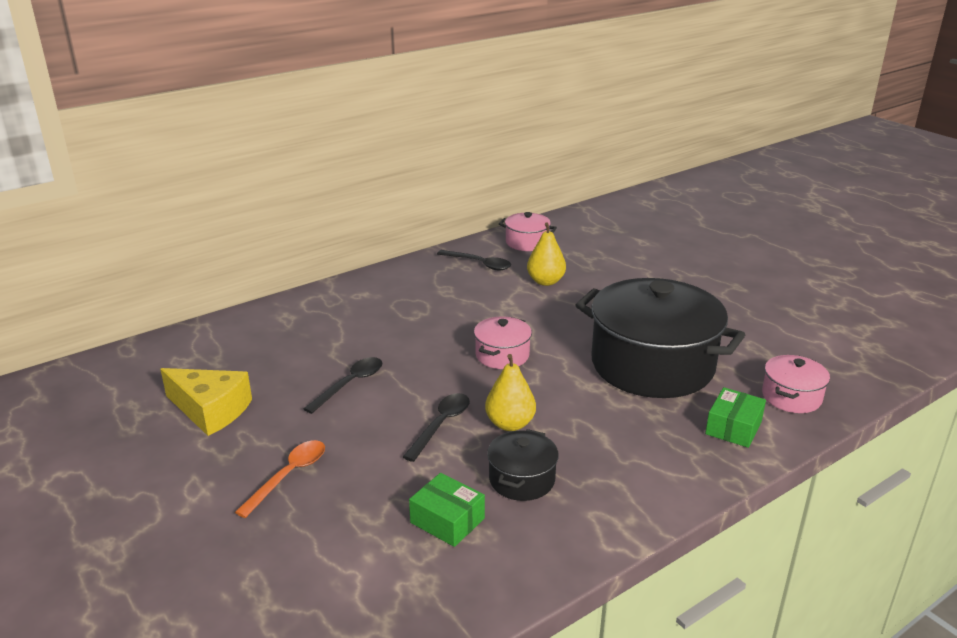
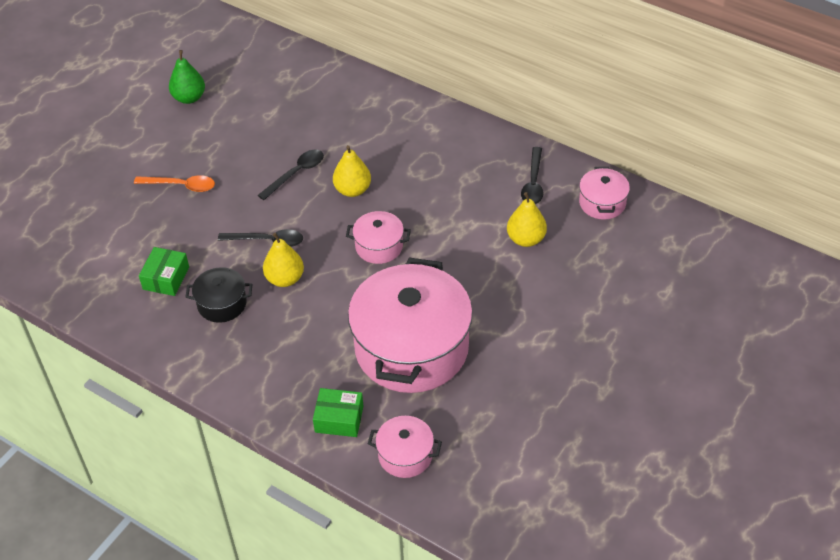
camera: 70 degrees right, 20 degrees up
(132, 439) = (189, 98): none -> green pear
(210, 410) = (234, 118): yellow cheese -> none
(350, 384) = (296, 173): black spoon -> black spoon turned 60 degrees counterclockwise
(408, 354) = (352, 190): none -> yellow pear
(652, 365) = (411, 348): black pot -> pink pot

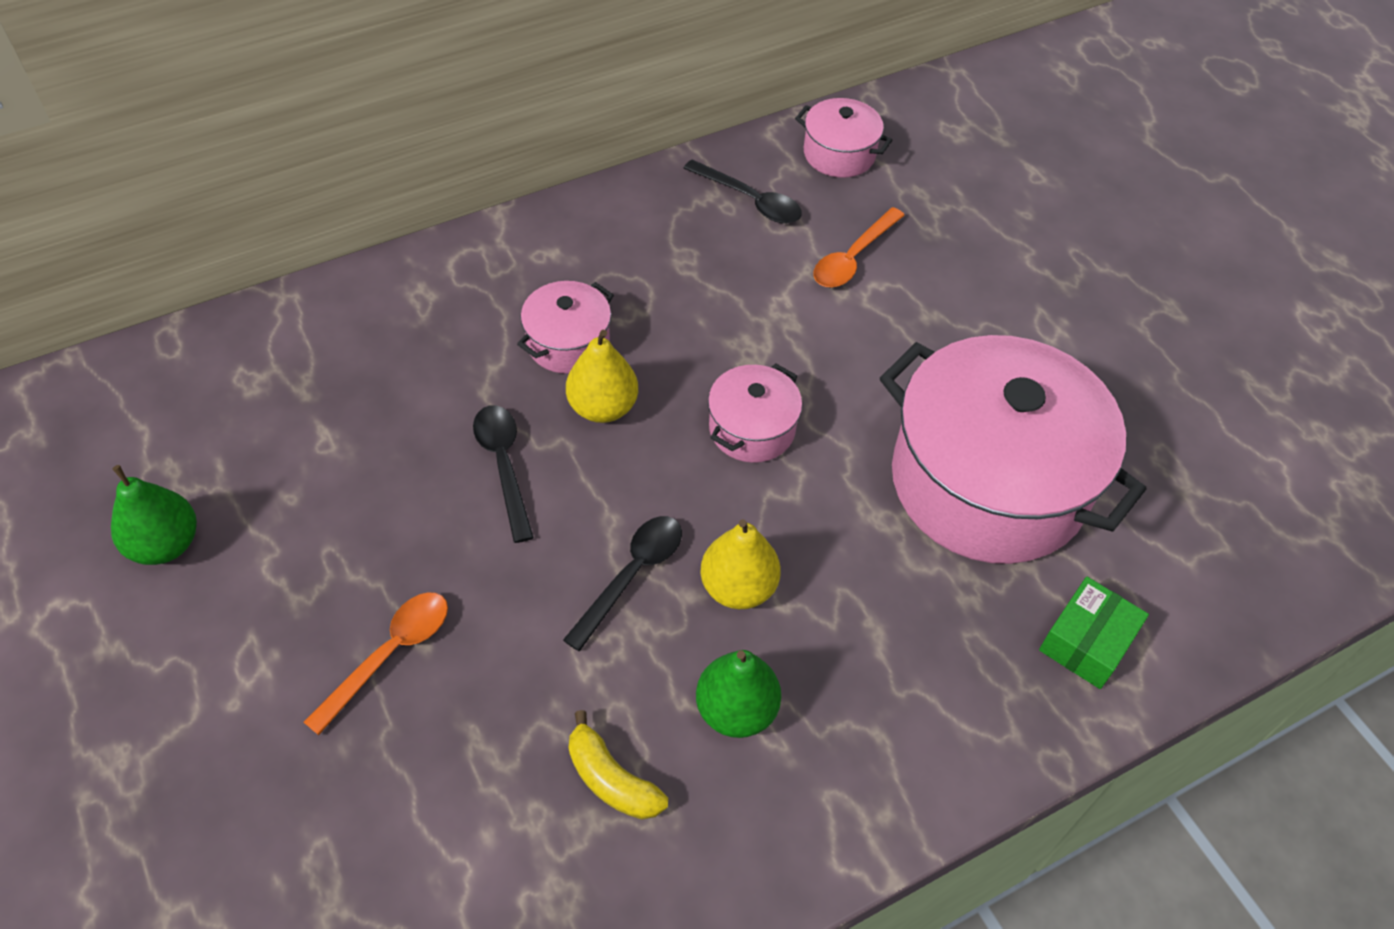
camera: 65 degrees left, 5 degrees up
(166, 278) = (611, 779): green box -> yellow banana
(222, 304) = (736, 710): black pot -> green pear
(405, 455) = (1196, 585): pink pot -> pink pot (568, 343)
(526, 239) = (853, 258): yellow pear -> orange spoon

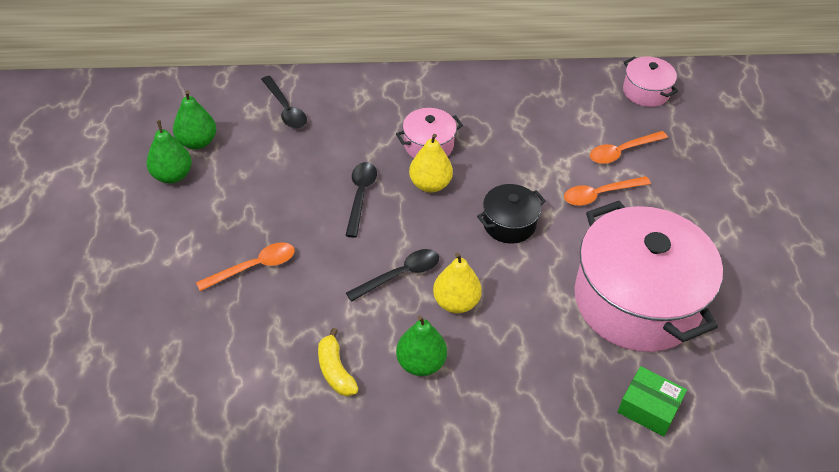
camera: 25 degrees right, 5 degrees down
(181, 469) = (197, 142): none -> green pear
(750, 200) = (576, 101): black spoon -> black spoon (285, 109)
(752, 429) = (509, 224): pink pot -> black pot
(856, 335) = (599, 194): none -> orange spoon
(1087, 642) = (649, 408): green box -> green box turned 60 degrees clockwise

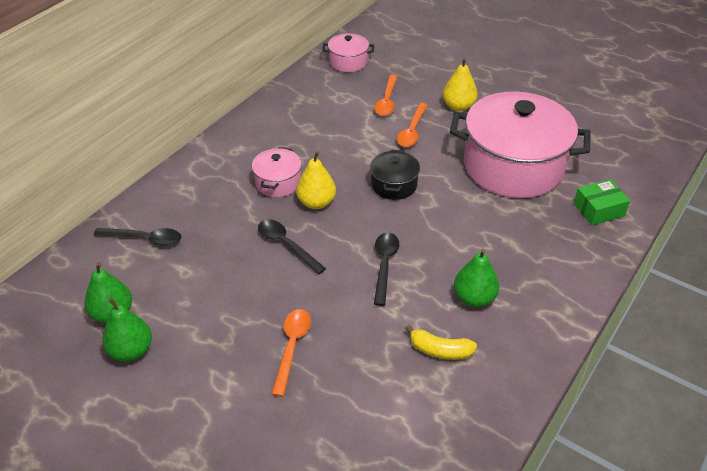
camera: 50 degrees left, 5 degrees down
(456, 302) = (437, 250): yellow pear -> yellow pear (458, 106)

